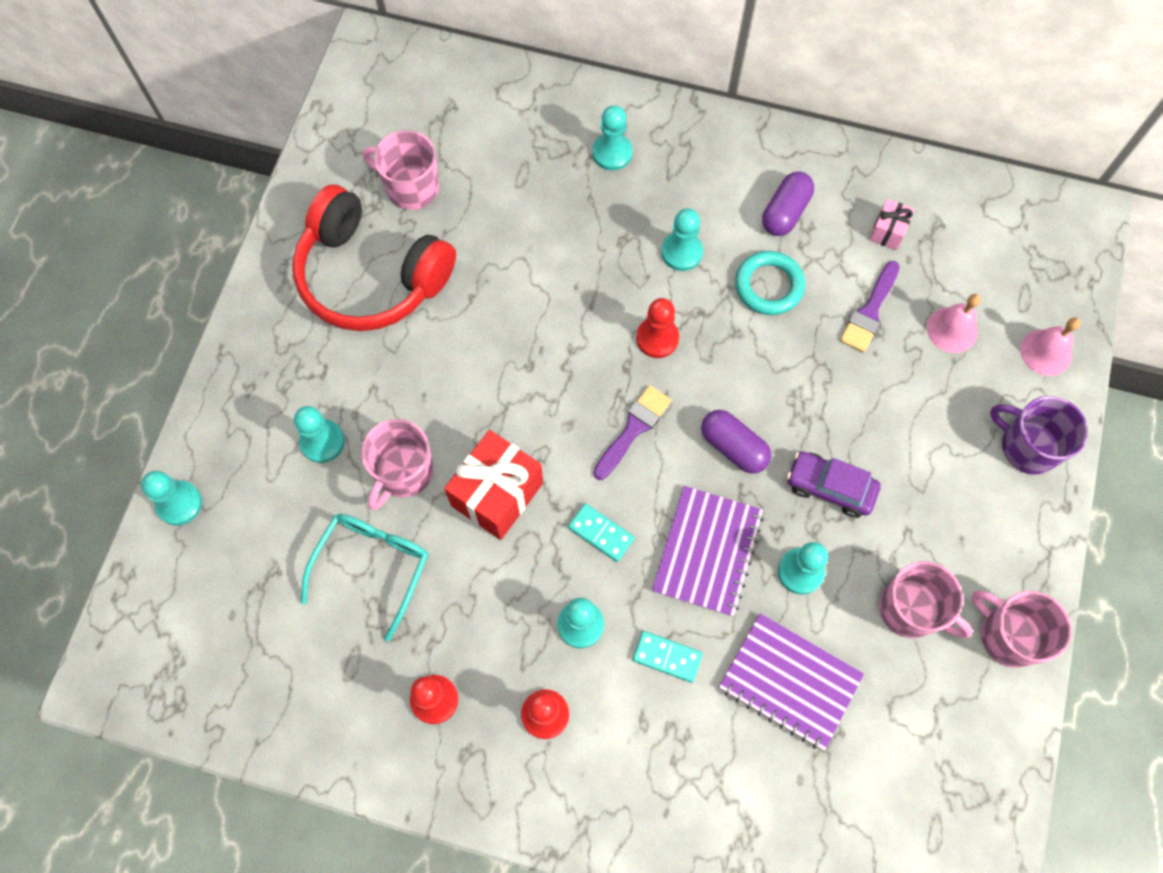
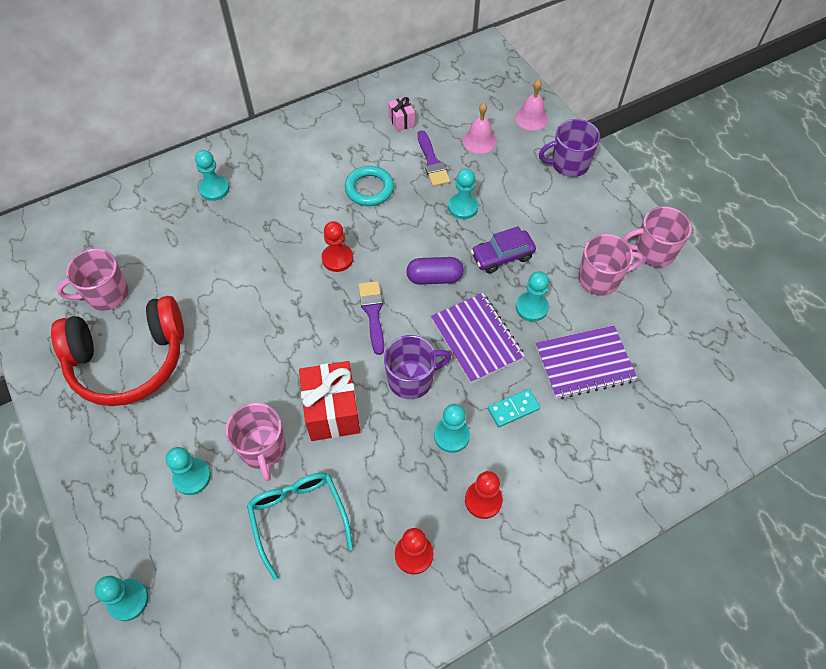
camera: 45 degrees left, 10 degrees down
(601, 533) = (412, 379): turquoise domino -> purple mug
(681, 252) = (306, 208): turquoise pawn -> turquoise pawn (463, 207)
(785, 212) = (340, 149): purple capsule -> none

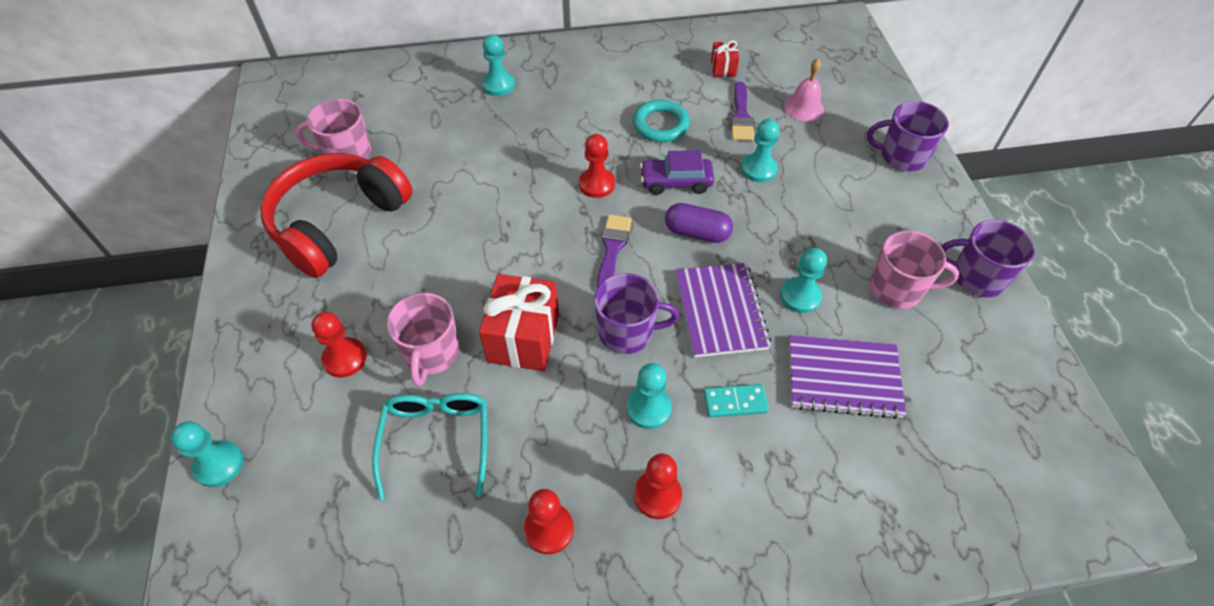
camera: 20 degrees right, 5 degrees down
(129, 360) = (338, 222): red headphones -> red headphones turned 120 degrees clockwise
(192, 477) = (345, 358): turquoise pawn -> red pawn
(401, 121) = (723, 68): pink gift -> red gift
(502, 256) = (785, 232): purple car -> purple car (676, 182)
(531, 118) = (873, 99): pink bell -> none
(653, 252) = (976, 277): pink mug -> purple mug

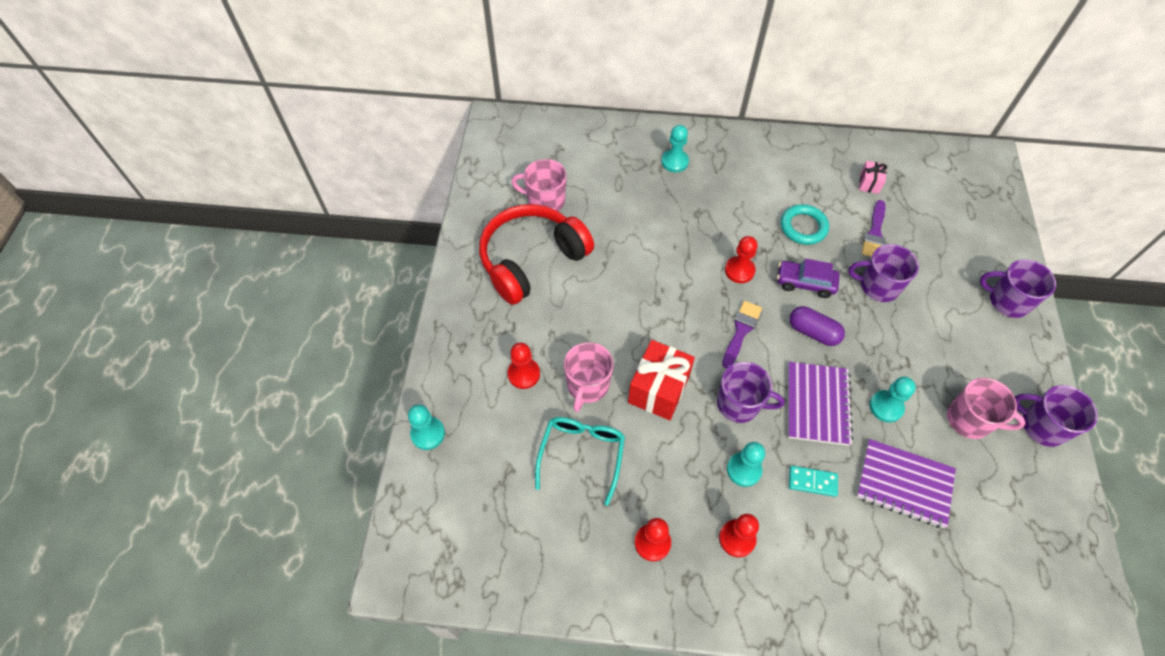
camera: 15 degrees right, 5 degrees up
(723, 68) = (869, 183): red gift -> pink gift
(758, 169) = (878, 286): turquoise pawn -> purple mug
(804, 107) = (932, 236): pink bell -> none

